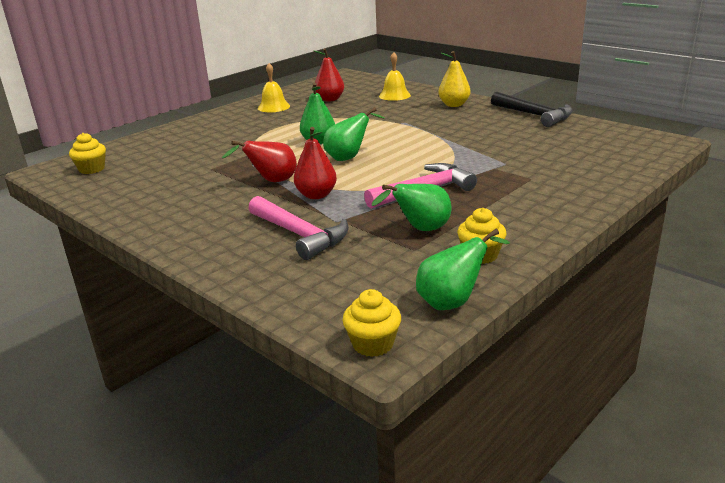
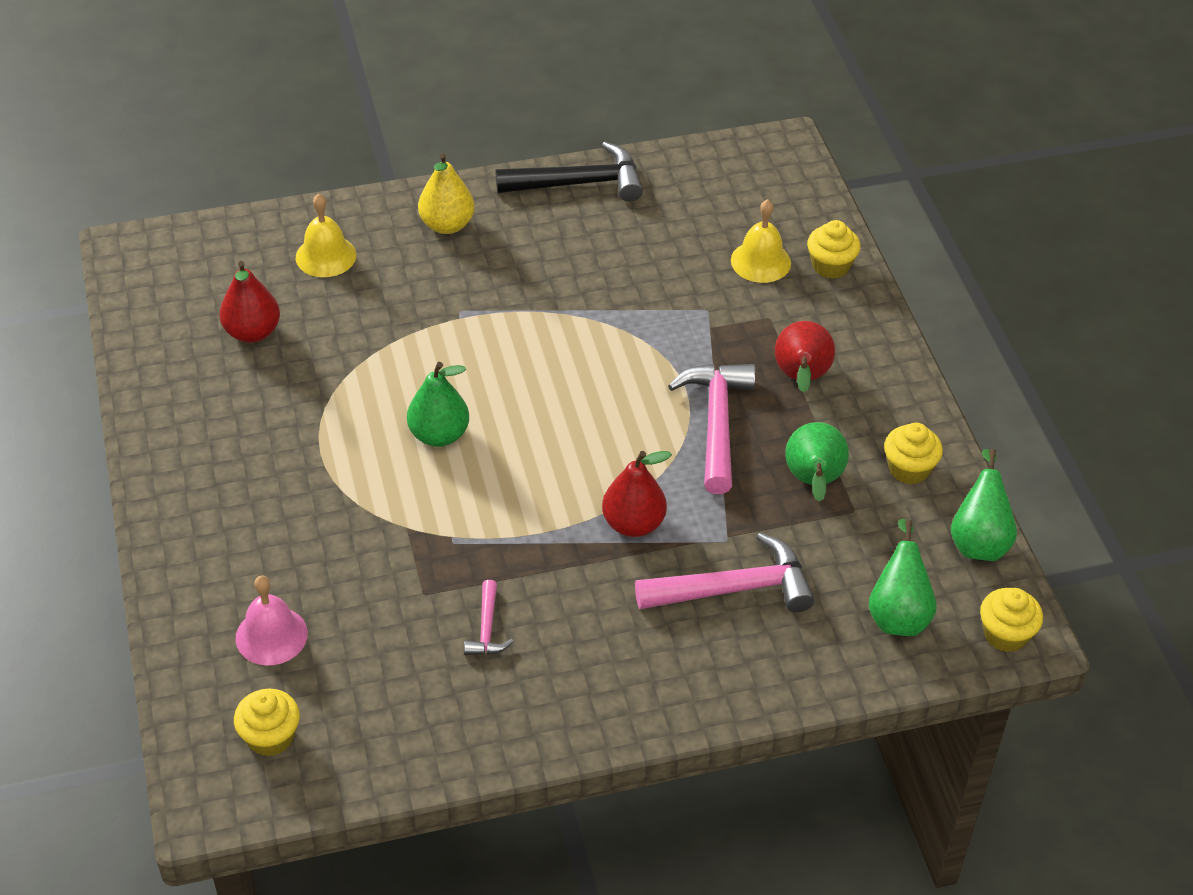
camera: 60 degrees left, 20 degrees up
(155, 152) = (271, 635): none -> pink bell
(201, 187) = (487, 629): none -> pink hammer
(271, 181) = (542, 548): red pear -> red pear (801, 379)
(273, 107) = (208, 412): yellow bell -> yellow bell (760, 261)
(349, 157) = (537, 434): green pear -> green pear (898, 613)
(606, 180) = (830, 266): none -> yellow cupcake

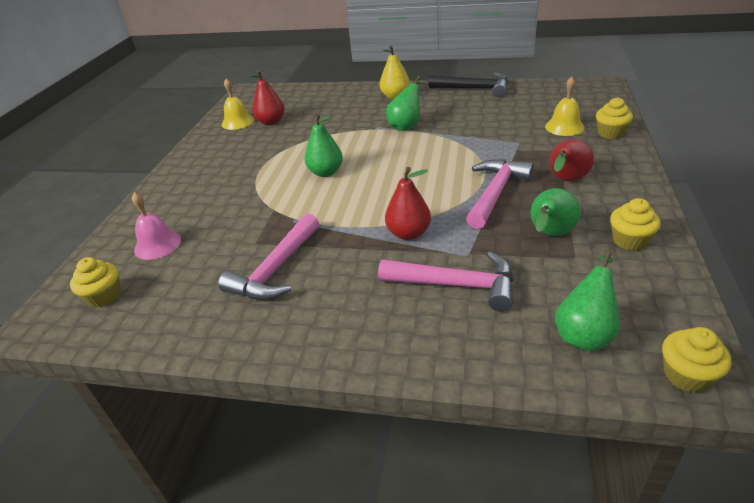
camera: 30 degrees right, 10 degrees down
(326, 256) = (328, 101): yellow bell -> yellow bell (238, 122)
(487, 629) = (276, 269): pink hammer -> pink hammer, size x1.99
(979, 540) = (678, 297): green pear -> green pear (407, 126)

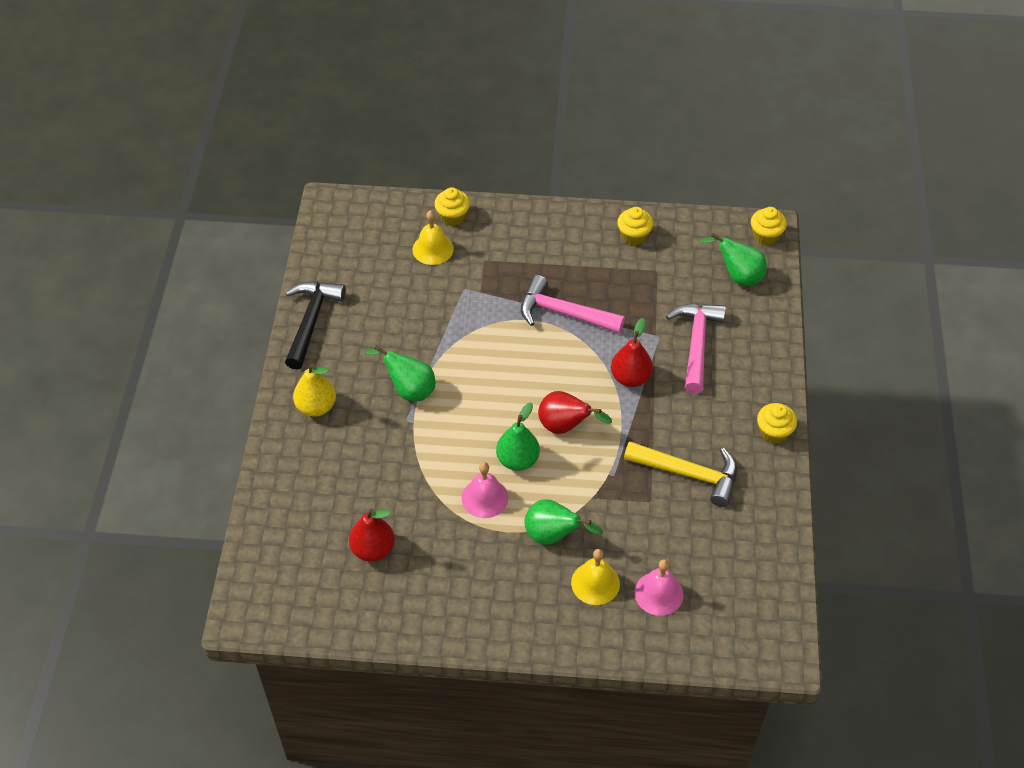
camera: 100 degrees left, 15 degrees up
(104, 296) = (740, 610): yellow cupcake -> yellow cupcake (773, 432)
(238, 122) = (365, 596): yellow bell -> yellow bell (595, 583)
(276, 269) = (689, 474): pink hammer -> yellow hammer
(295, 159) = (485, 498): none -> pink bell
(549, 235) = (628, 282): green pear -> green pear (553, 536)
(566, 180) = (543, 261): red pear -> red pear (565, 427)

